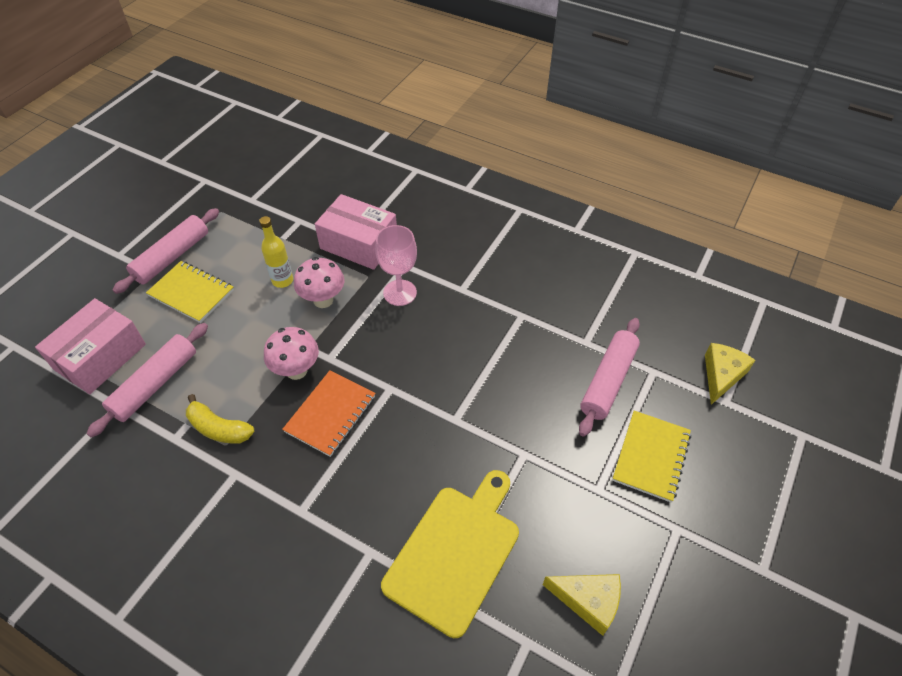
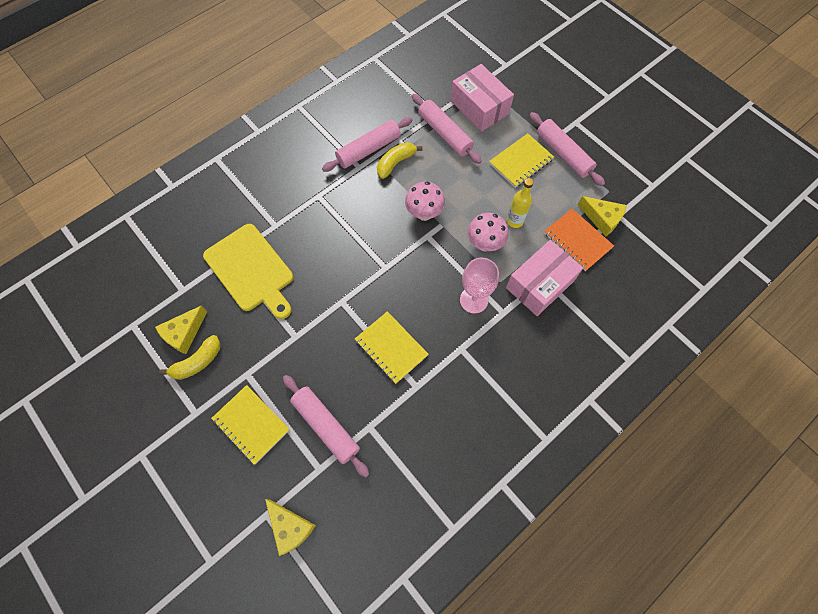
camera: 110 degrees right, 15 degrees up
(199, 472) = (368, 149): none -> pink rolling pin
(259, 211) = (602, 218): none -> yellow cheese
(331, 414) = (379, 226): orange notebook -> orange notebook (577, 240)
(490, 350) = (391, 348): none -> yellow notebook
(616, 560) = (197, 362): none -> yellow banana

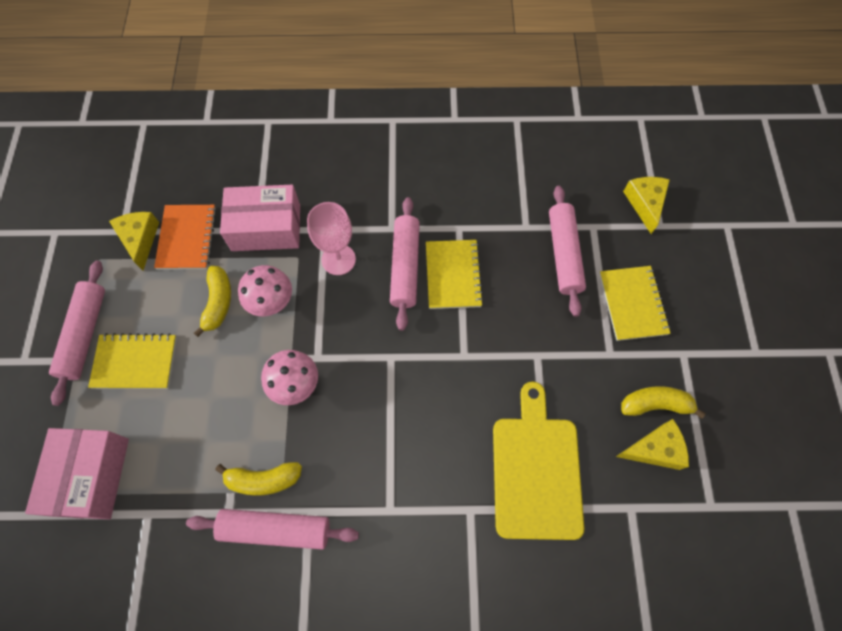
camera: 140 degrees left, 0 degrees up
(445, 134) = (169, 472): pink rolling pin -> pink rolling pin (405, 267)
(515, 221) = (218, 303): yellow bottle -> yellow banana

